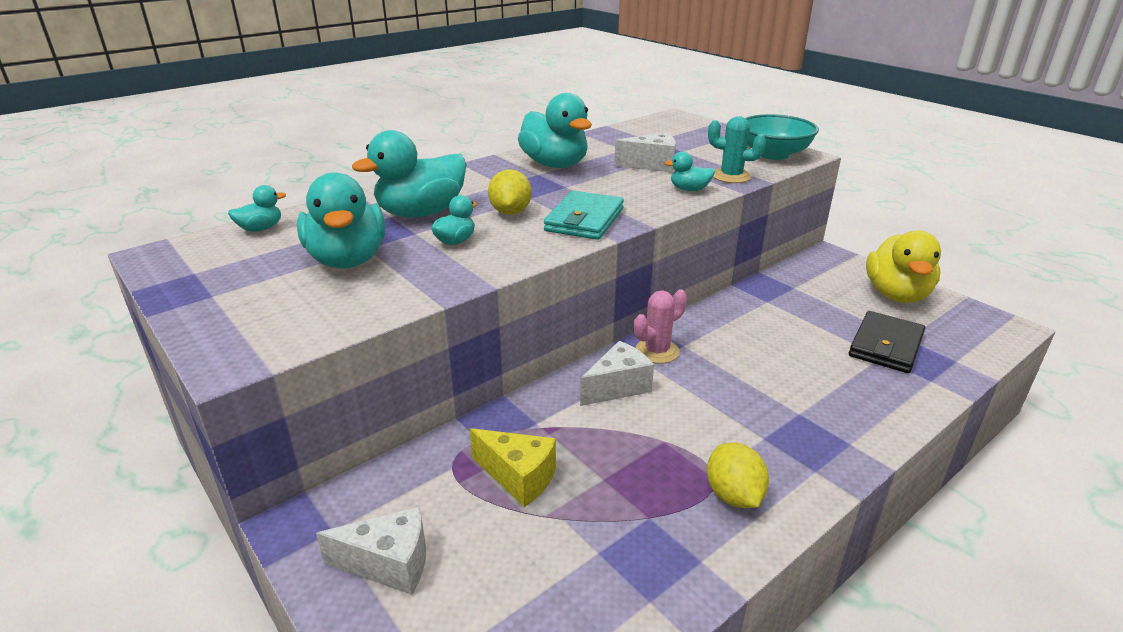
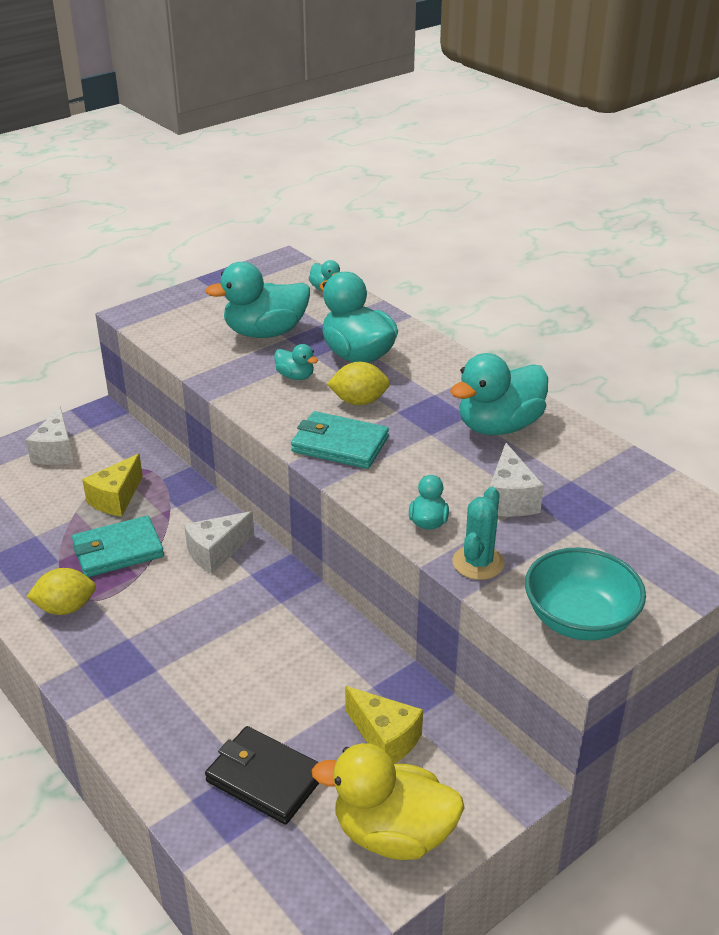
camera: 90 degrees right, 5 degrees up
(618, 387) = (216, 552): white cheese -> white cheese turned 90 degrees clockwise
(623, 462) = (118, 550): none -> turquoise wallet
(657, 351) = (271, 582): pink cactus -> none
(815, 296) = (385, 738): none -> yellow cheese

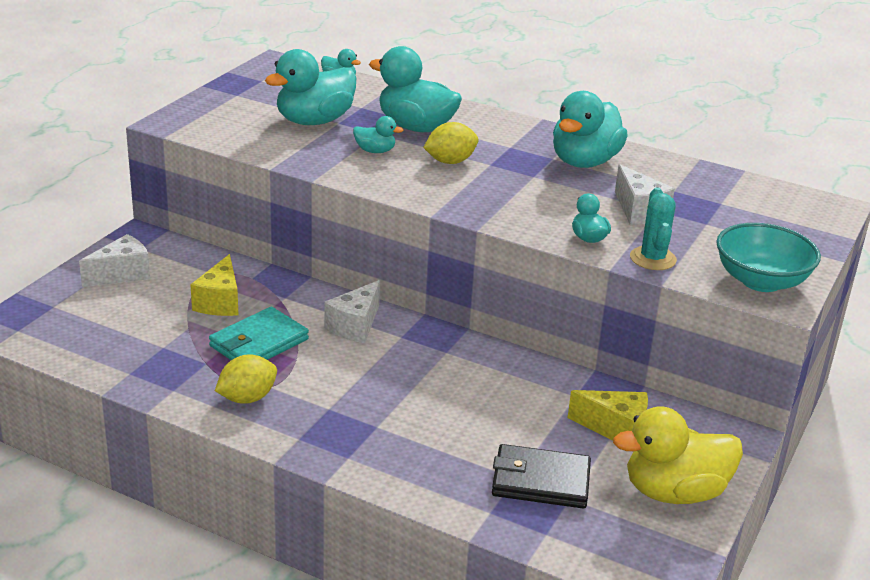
camera: 25 degrees left, 5 degrees down
(56, 451) = (122, 274): white cheese -> white cheese turned 105 degrees counterclockwise
(339, 444) = (463, 196): turquoise wallet -> none

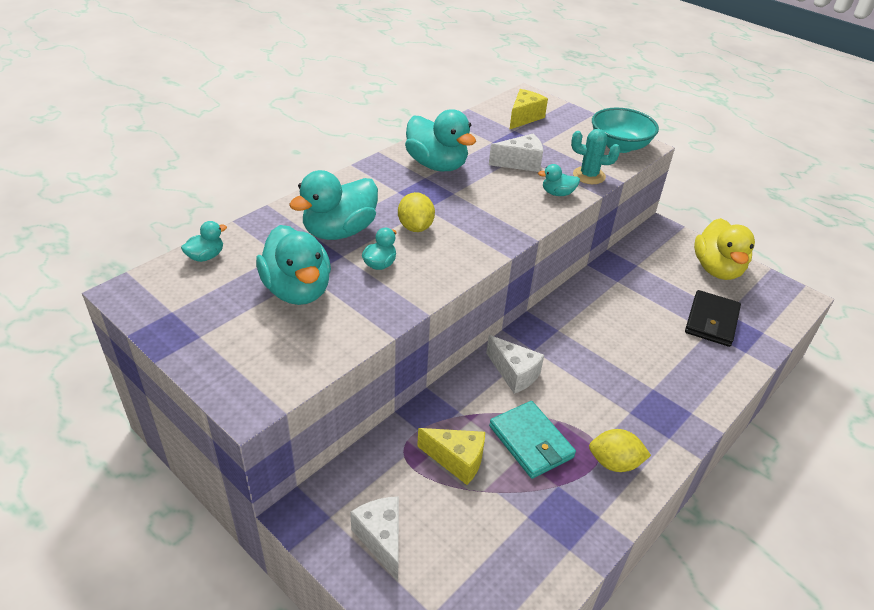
camera: 75 degrees left, 10 degrees up
(247, 398) = (614, 463): yellow lemon -> yellow lemon turned 60 degrees counterclockwise
(615, 429) = (655, 274): yellow cheese -> yellow cheese (524, 118)

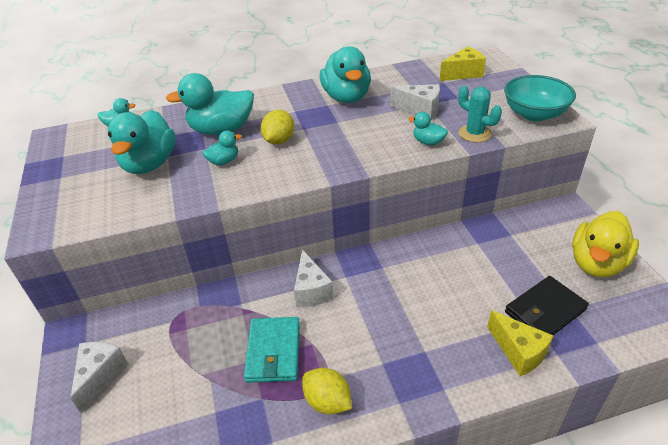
camera: 35 degrees right, 0 degrees up
(457, 460) = (204, 341): yellow cheese -> yellow cheese (518, 352)

